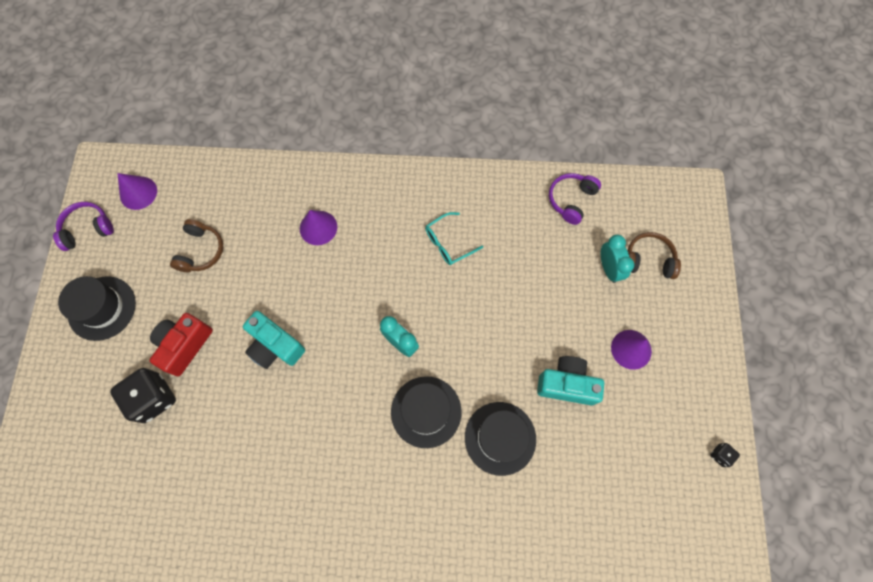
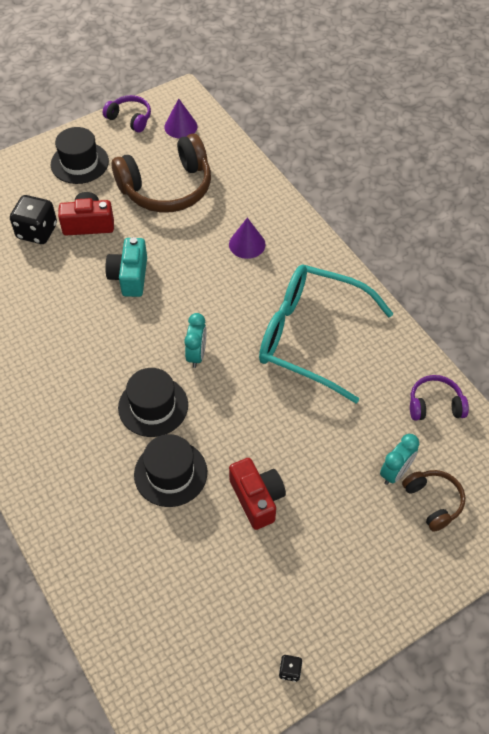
camera: 55 degrees right, 15 degrees down
(201, 251) = (167, 188): brown headphones -> brown headphones, size x1.98
(448, 243) = (310, 337): turquoise glasses -> turquoise glasses, size x2.45
(566, 384) = (257, 498): turquoise camera -> red camera
(631, 349) = (332, 534): purple cone -> none

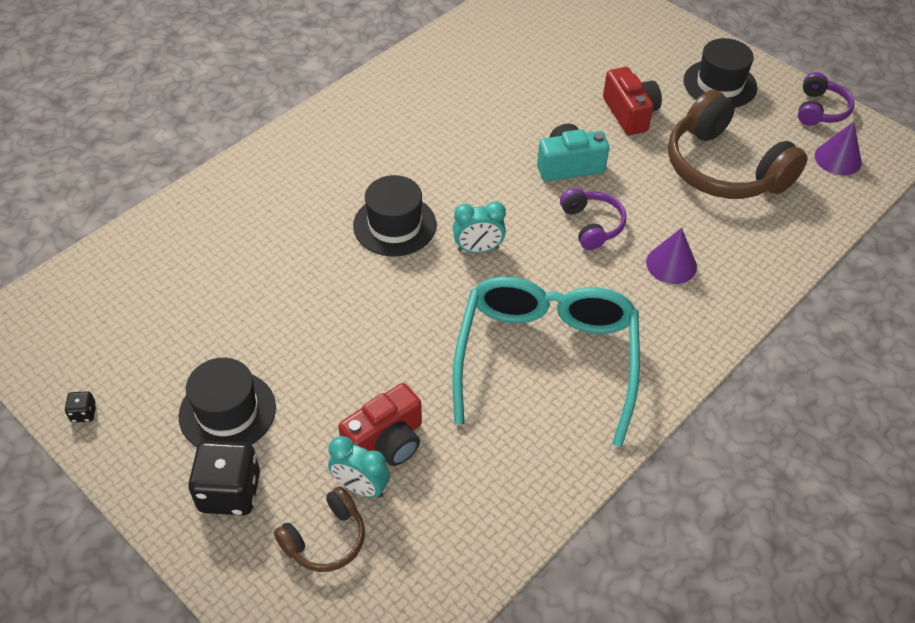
camera: 75 degrees right, 5 degrees down
(37, 231) = (598, 76): black dice -> black dice (230, 492)
(170, 473) = (311, 259): black hat -> black hat (227, 411)
(257, 498) = (294, 344): red camera -> red camera (386, 441)
(435, 405) = (482, 524): purple headphones -> purple headphones (592, 225)

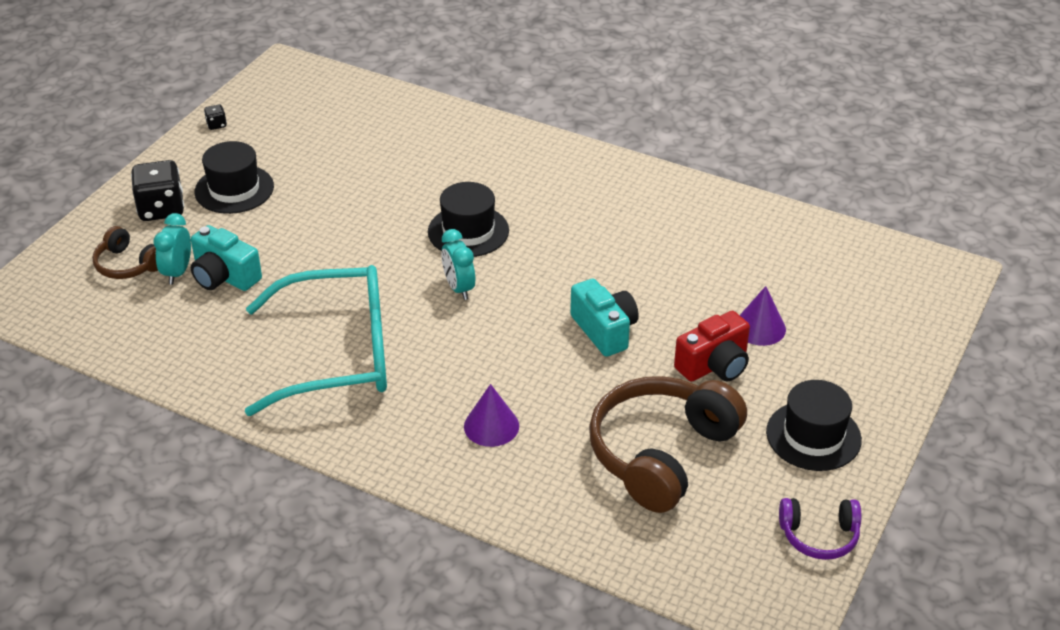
camera: 75 degrees right, 10 degrees down
(386, 441) = (224, 276): red camera -> turquoise camera
(592, 225) = (523, 360): purple headphones -> none
(838, 159) = (732, 558): purple cone -> purple cone (759, 327)

